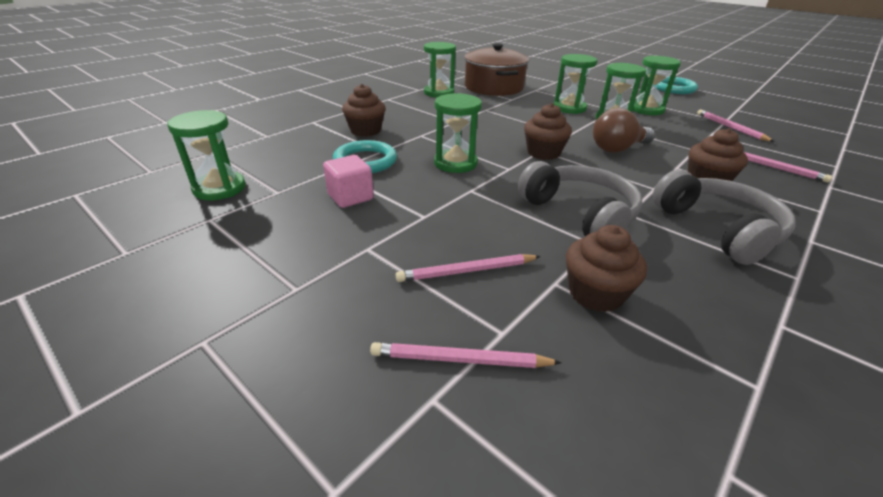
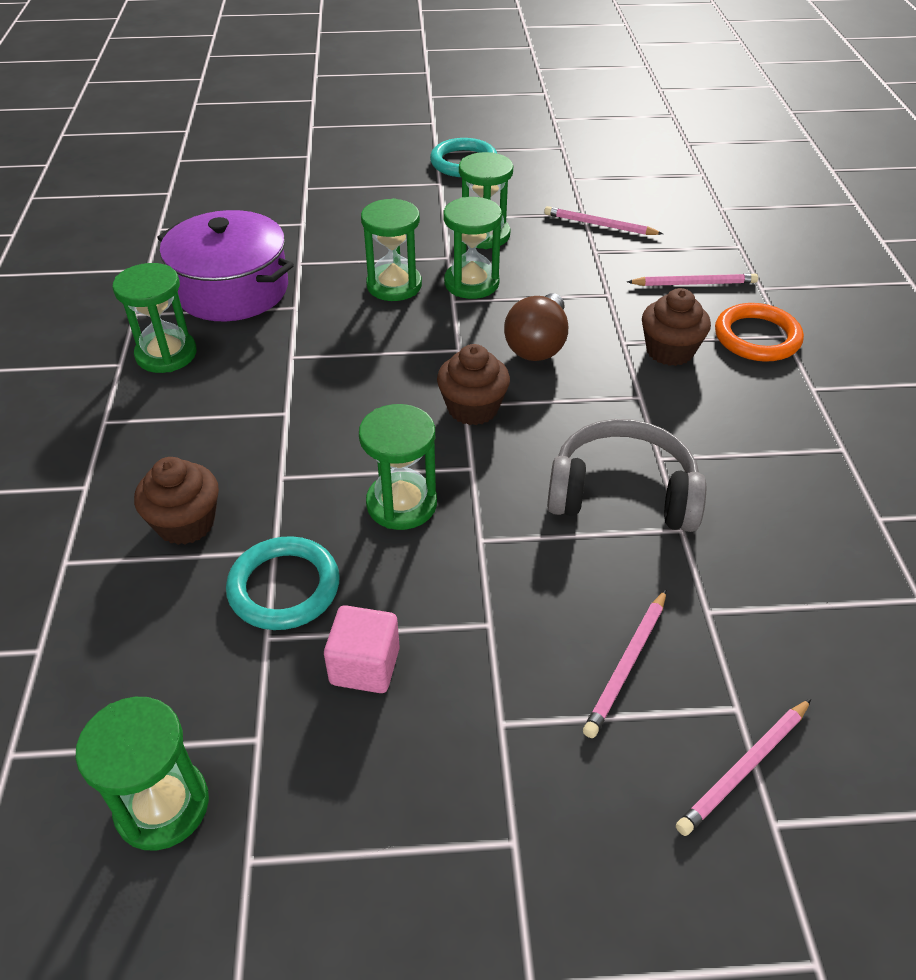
camera: 45 degrees left, 10 degrees up
(493, 87) = (232, 290): brown pot -> purple pot
(595, 293) = (747, 596): brown cupcake -> none
(718, 229) = (743, 425): grey headphones -> none
(792, 202) = (757, 337): none -> orange ring

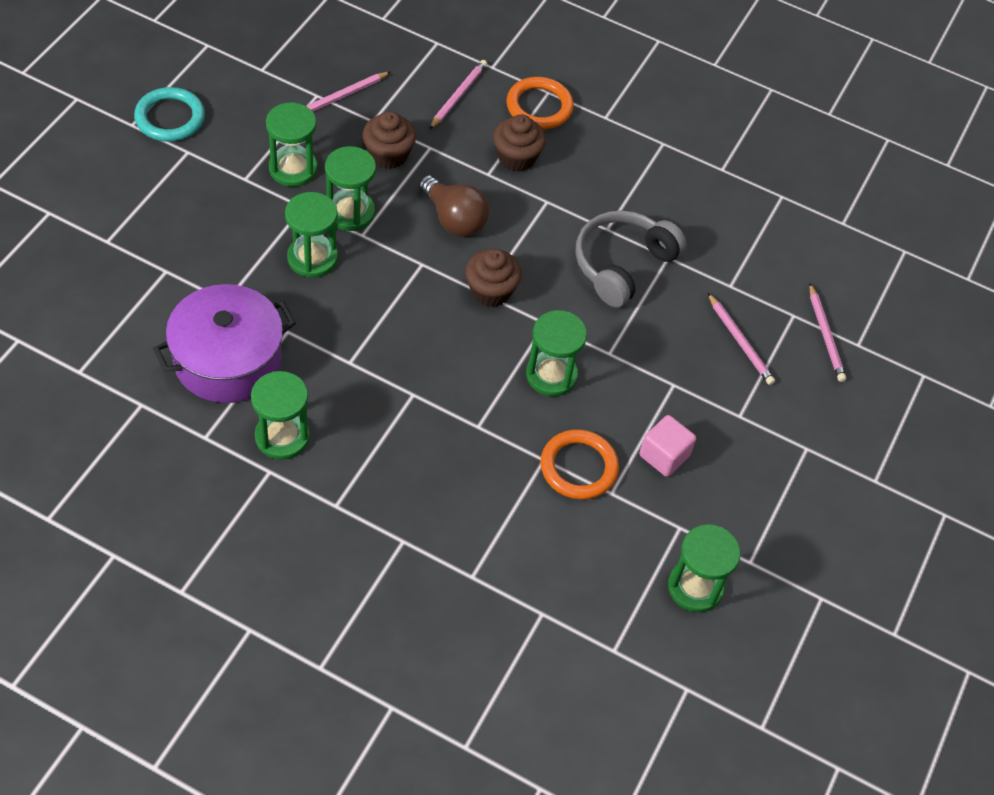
camera: 65 degrees left, 10 degrees up
(186, 523) = (484, 496): brown cupcake -> brown cupcake (388, 155)
(284, 587) = (578, 467): turquoise ring -> orange ring

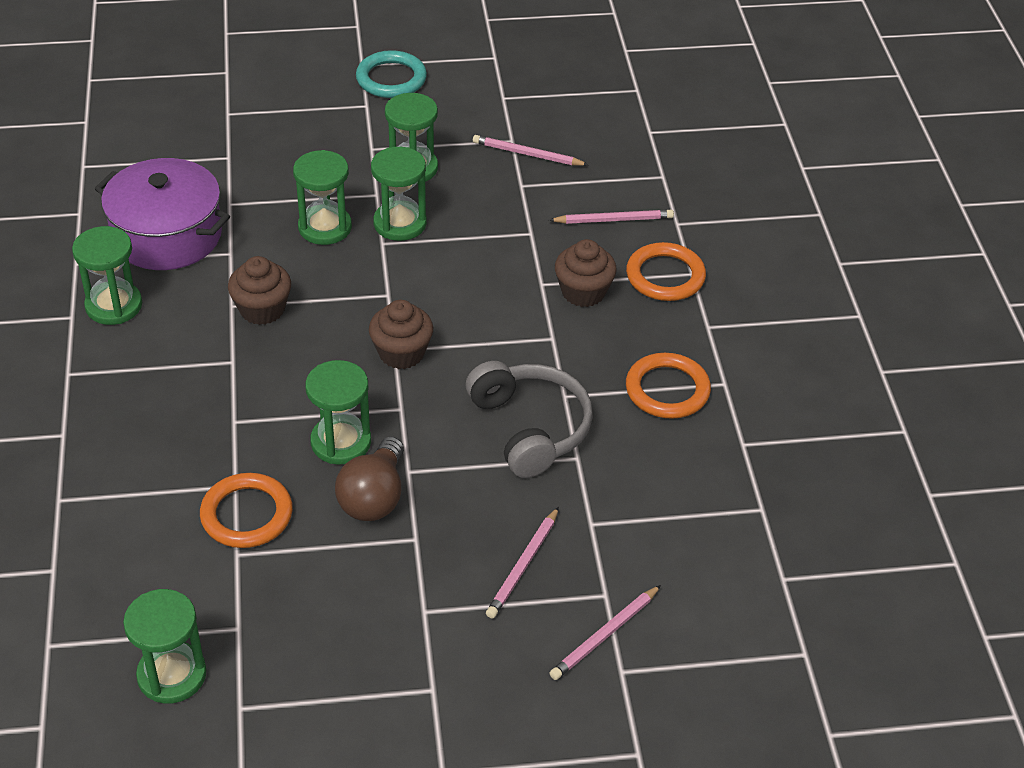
camera: 60 degrees right, 10 degrees down
(388, 155) = (492, 213): brown cupcake -> brown cupcake (262, 309)
(454, 219) = (462, 288): brown light bulb -> brown light bulb (374, 497)
(622, 265) = (530, 428): grey headphones -> grey headphones turned 60 degrees clockwise
(646, 174) = (667, 390): none -> orange ring
(664, 456) = (317, 573): pink cube -> none

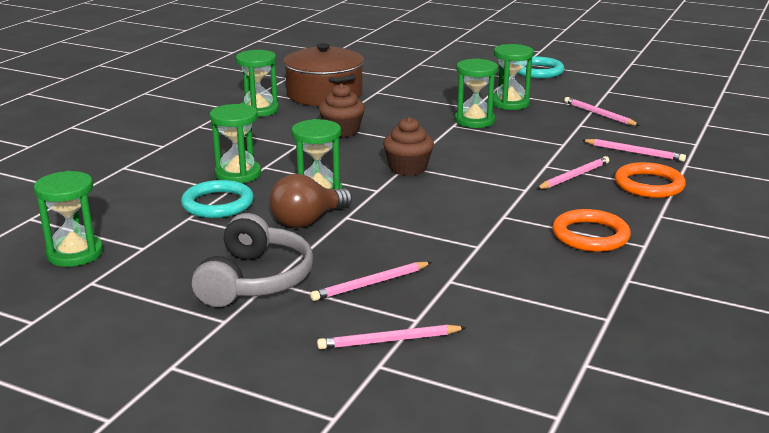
camera: 35 degrees right, 20 degrees down
(167, 235) = (324, 94): purple pot -> brown pot
(247, 514) = (218, 204): orange ring -> turquoise ring
(325, 227) = (423, 112): green hourglass -> green hourglass (238, 174)
(530, 428) = (458, 223): grey headphones -> grey headphones (255, 280)
(583, 292) = (573, 176): brown cupcake -> pink pencil

